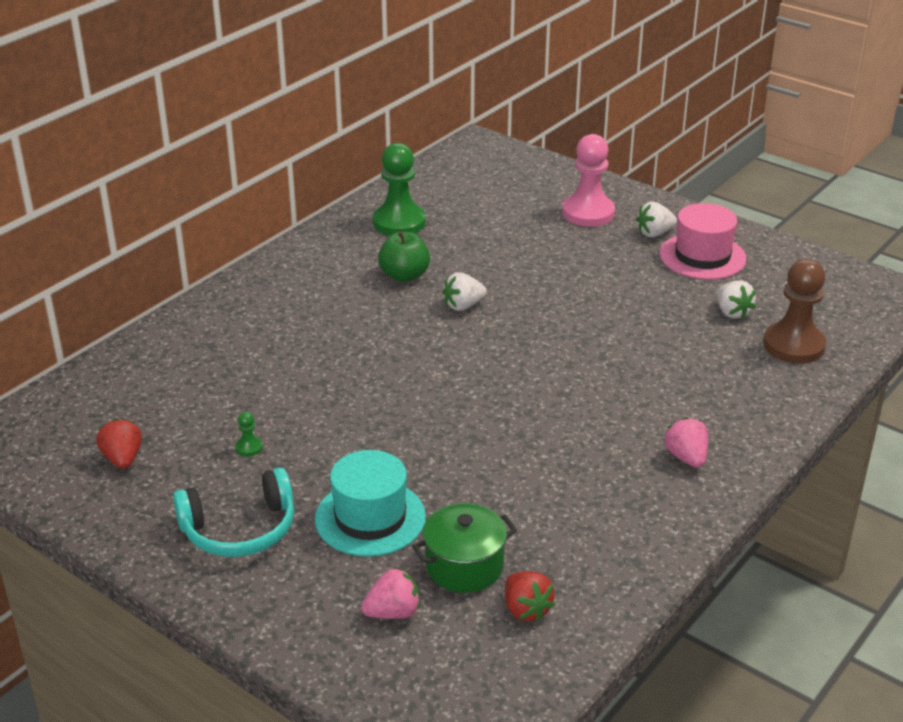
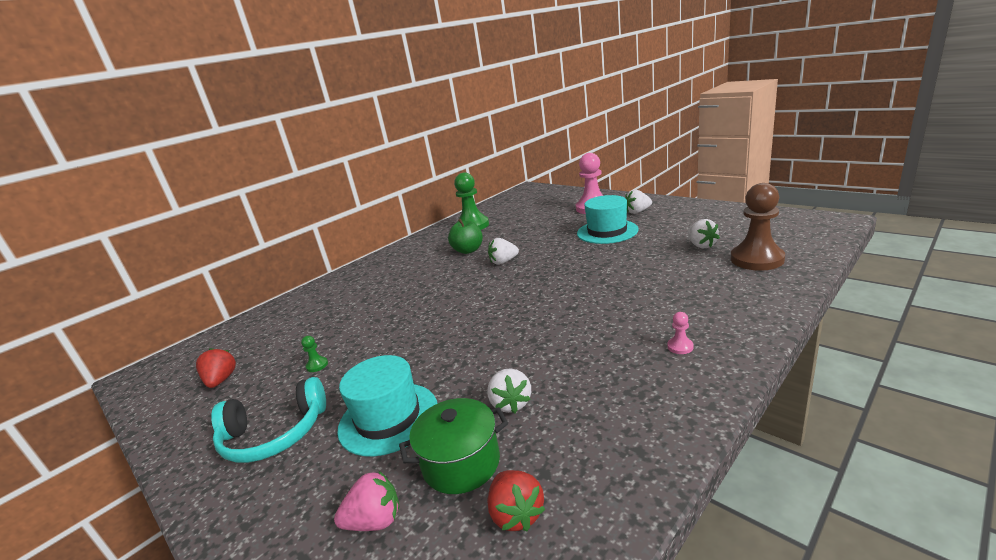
camera: 10 degrees right, 10 degrees down
(505, 509) = (511, 403): none -> white strawberry
(609, 267) = (607, 231): none -> turquoise hat
(686, 457) = (680, 347): pink strawberry -> pink pawn
(702, 256) = (673, 219): pink hat -> none

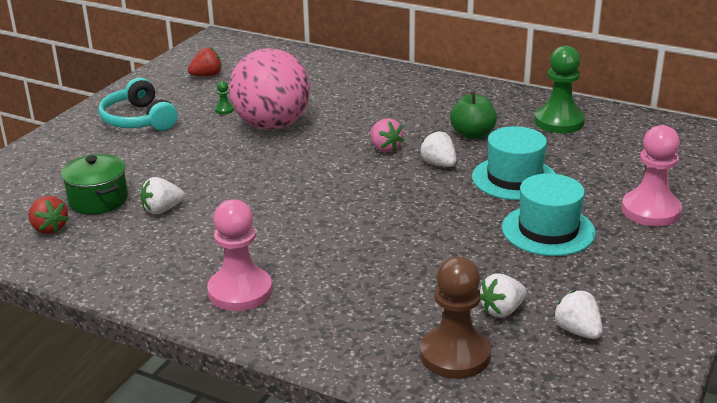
camera: 70 degrees right, 5 degrees up
(375, 521) = (53, 179): pink strawberry -> pink strawberry (385, 148)
(378, 335) = (272, 125): none -> pink ball
(388, 418) = (151, 160): turquoise hat -> turquoise hat (514, 178)
(516, 514) = (49, 228): red strawberry -> red strawberry turned 90 degrees counterclockwise
(637, 212) = (637, 253): white strawberry -> white strawberry (577, 331)
(680, 347) = (240, 291): pink pawn -> pink pawn, size x2.49

